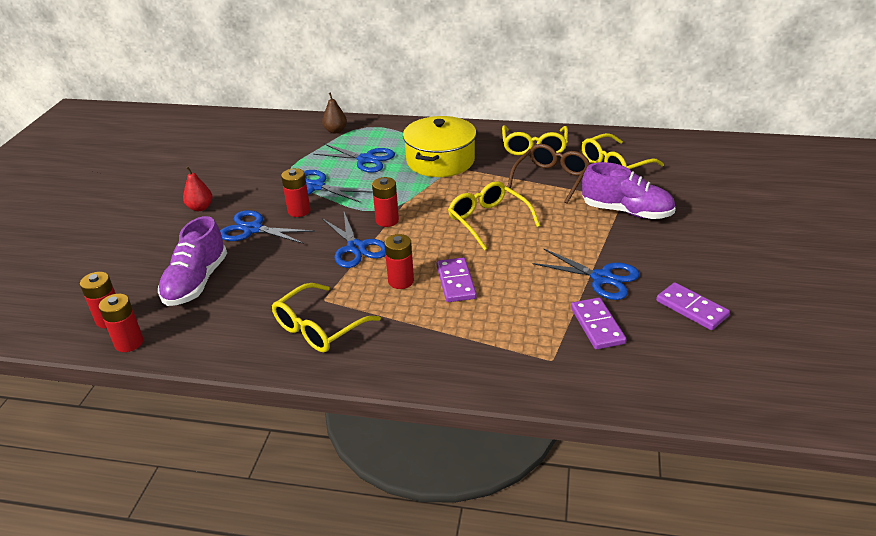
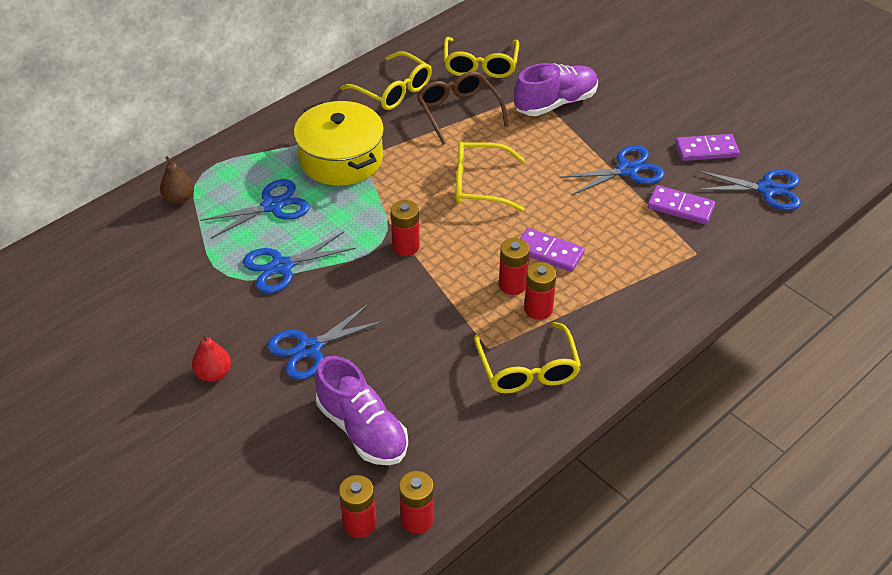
camera: 55 degrees left, 10 degrees up
(299, 211) = (315, 299): red battery -> red battery (538, 309)
(356, 248) = (428, 289): blue scissors -> blue scissors (767, 189)

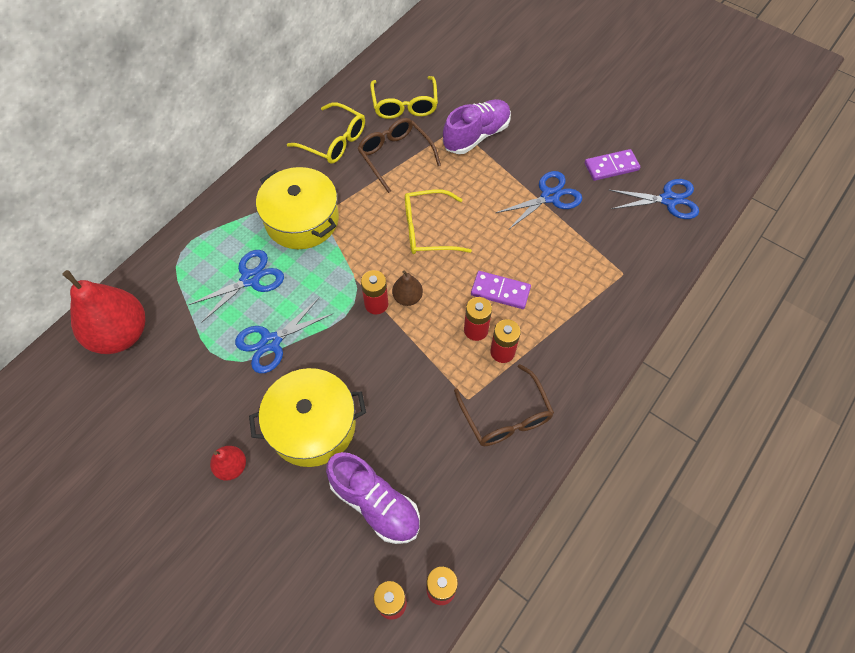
camera: 10 degrees left, 15 degrees up
(123, 238) = (121, 334): none -> red pear
(179, 199) = (164, 283): brown pear -> brown pear (407, 297)
(309, 348) = (312, 425): blue scissors -> yellow pot
(528, 370) = (506, 416): yellow glasses -> brown glasses
(680, 207) = (601, 228): purple domino -> none

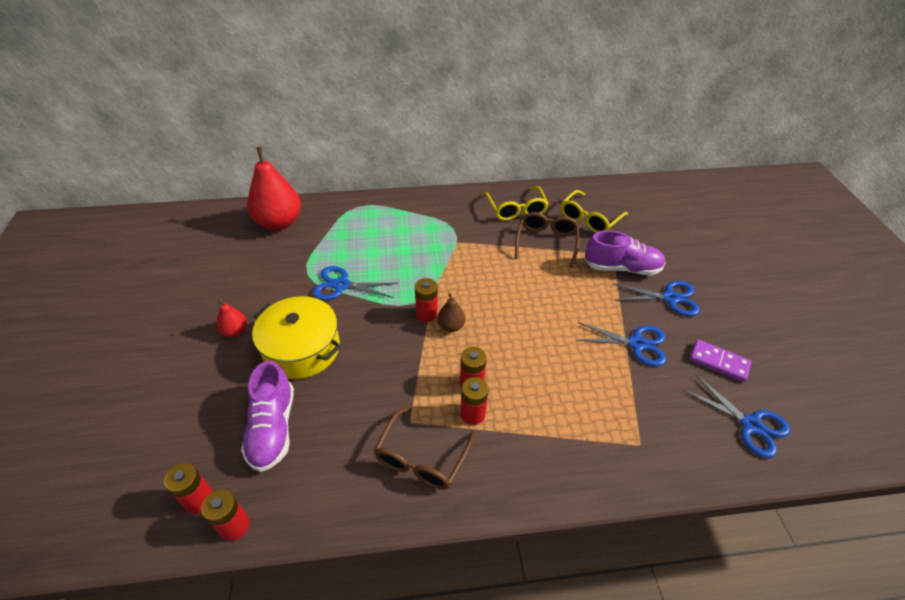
camera: 45 degrees right, 15 degrees down
(250, 279) = (374, 245): blue scissors -> blue scissors (670, 298)
(302, 220) = (443, 236): yellow pot -> none
(427, 230) = (515, 298): yellow glasses -> none
(500, 291) = (520, 374): purple domino -> none

